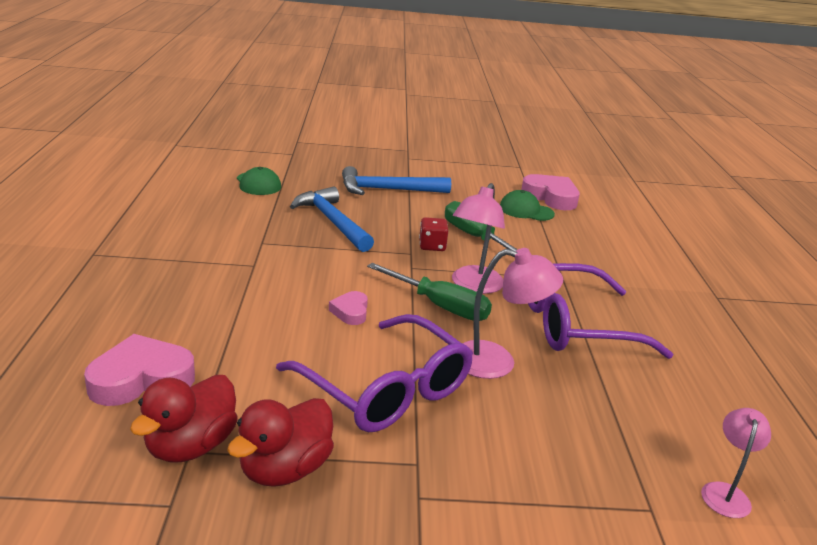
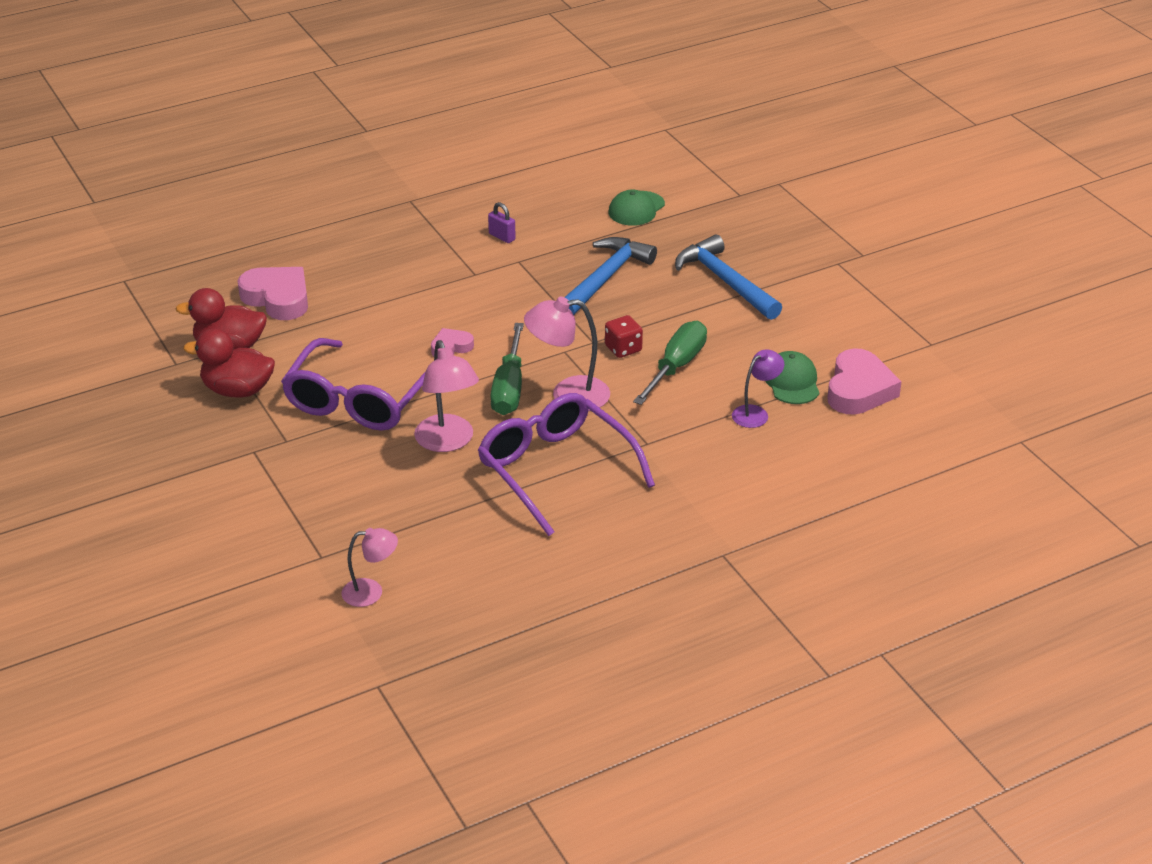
camera: 65 degrees right, 10 degrees up
(216, 237) = (502, 237): none -> purple padlock
(553, 232) = (755, 413): none -> purple lamp

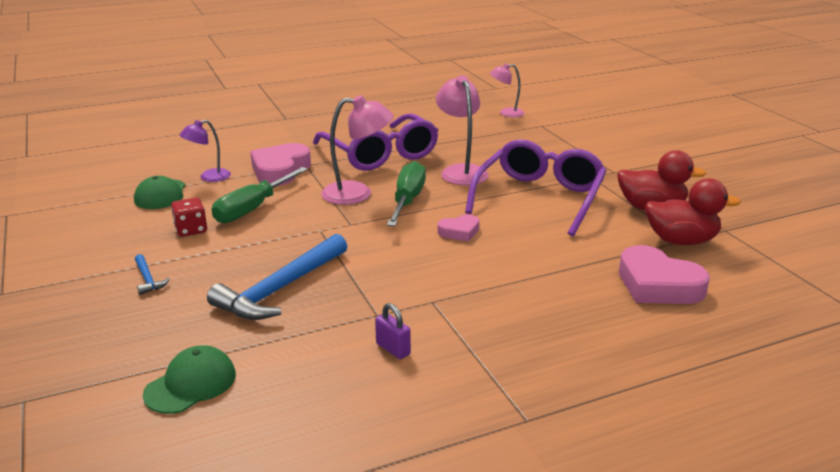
camera: 175 degrees left, 10 degrees down
(623, 349) = (294, 223): red dice -> red dice (191, 230)
(725, 281) = (148, 279): blue hammer -> blue hammer, size x0.43
(859, 389) = (110, 188): pink heart -> pink heart (280, 170)

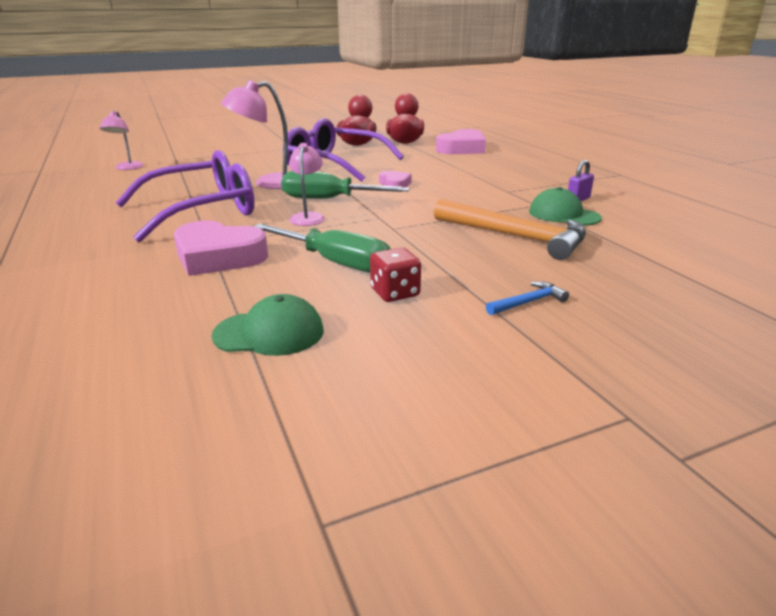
camera: 90 degrees left, 0 degrees up
(191, 384) = (685, 257): green cap -> green cap (563, 215)
(209, 177) = (216, 302): purple lamp -> none
(280, 289) = (515, 237): blue hammer -> orange hammer
(357, 194) = (308, 217): pink lamp -> pink lamp, size x0.63

